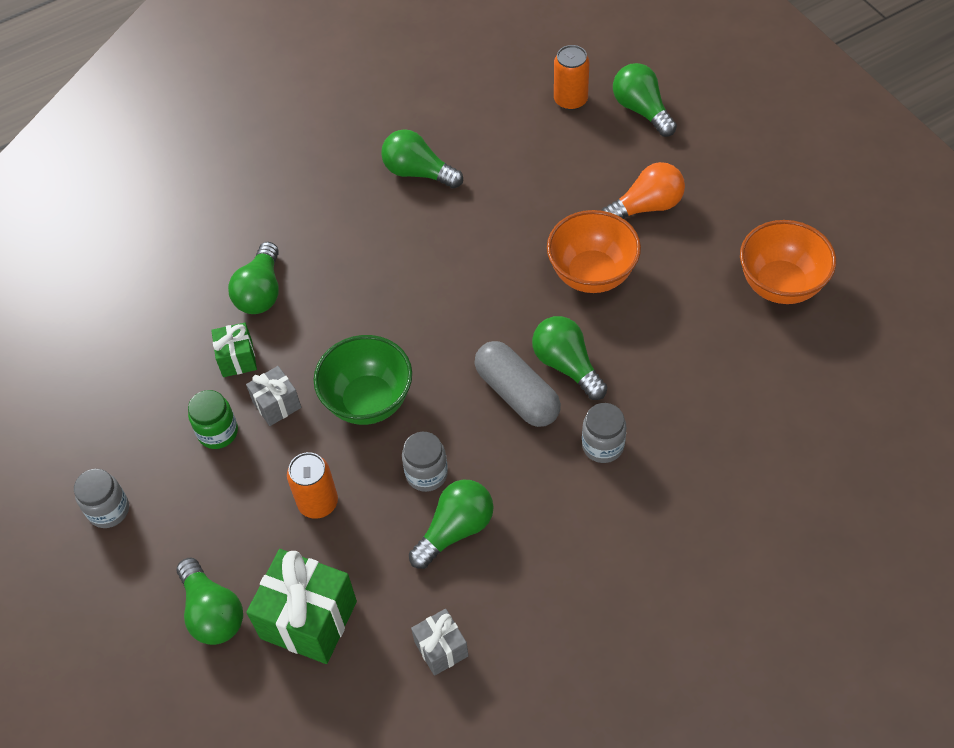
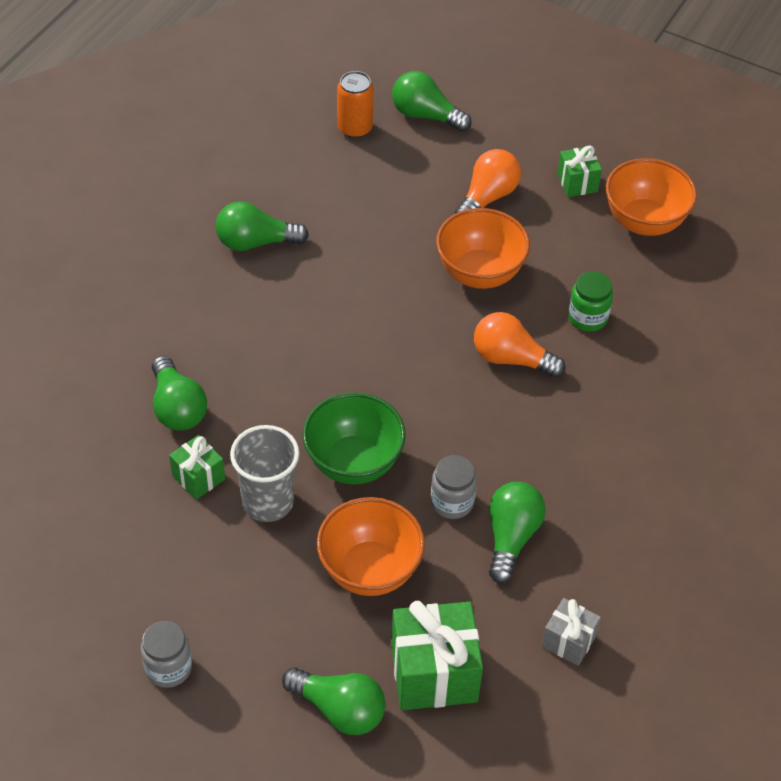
camera: 35 degrees left, 5 degrees down
(218, 432) = (227, 551): green jar -> green jar (588, 317)
(277, 405) = (268, 502): grey gift -> grey cup
(318, 502) = (370, 570): orange can -> orange bowl
(517, 394) = (485, 400): grey capsule -> none
(567, 365) = (511, 359): green light bulb -> orange light bulb
(603, 446) = (588, 413): grey jar -> none
(740, 223) = (577, 183): none -> green gift

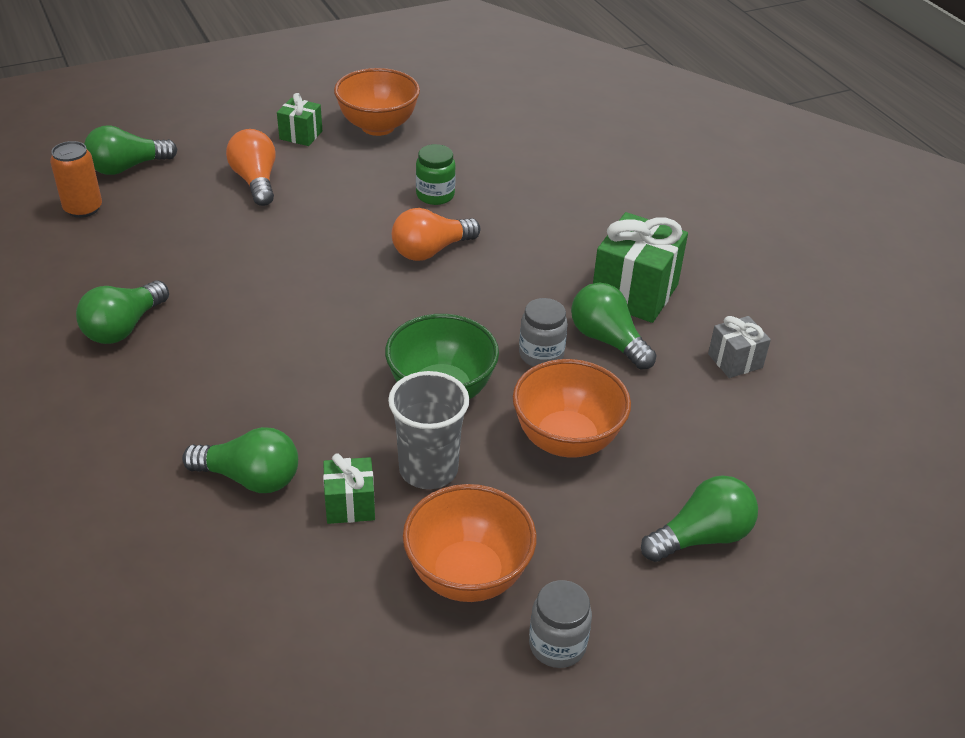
camera: 55 degrees left, 10 degrees down
(434, 673) = (708, 454): green gift -> green gift (634, 293)
(479, 273) = (326, 223): orange bowl -> orange bowl (468, 575)

